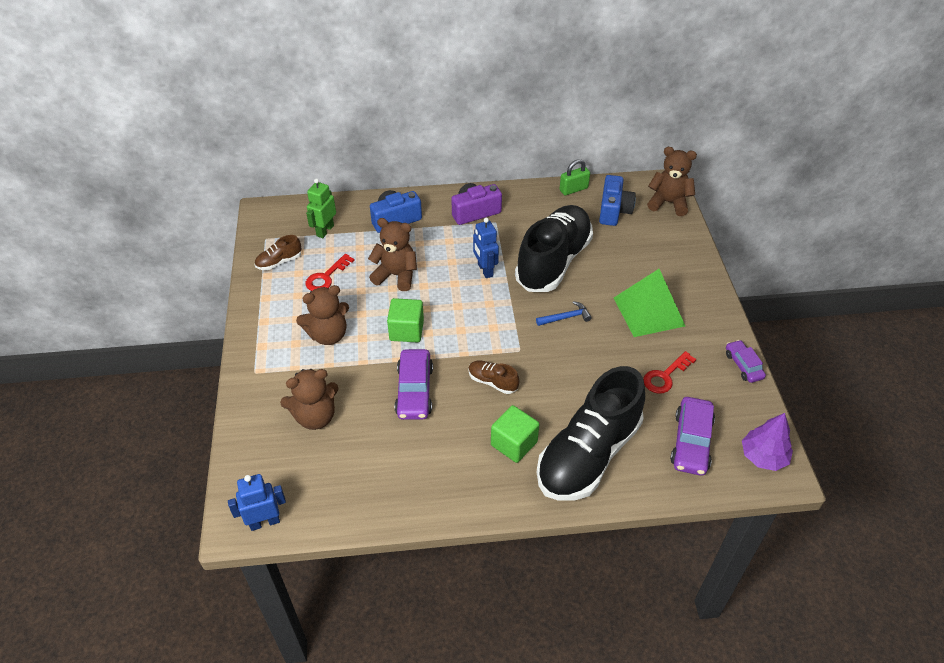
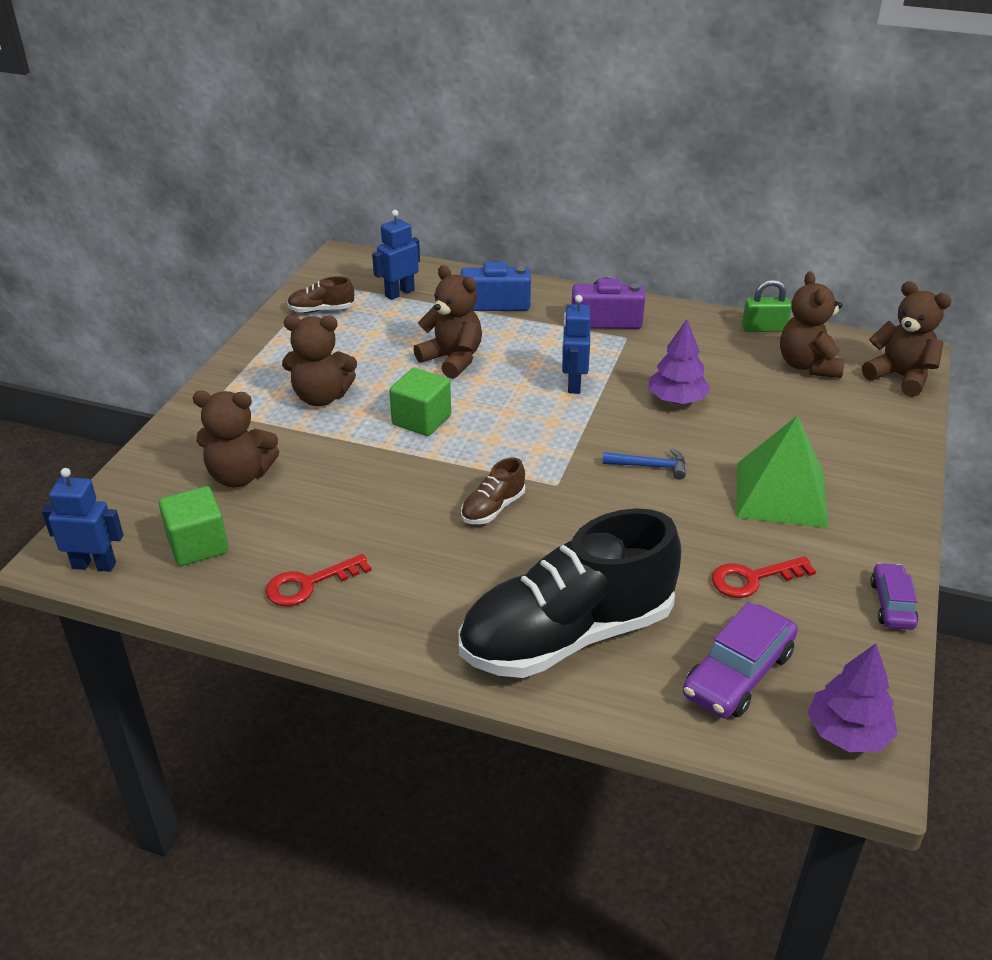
camera: 25 degrees right, 10 degrees down
(325, 230) = (399, 293): green robot -> blue robot
(326, 277) = (365, 339): red key -> red key (309, 584)
(414, 391) = (382, 486): purple car -> none
(492, 382) = (493, 508): brown shoe -> brown shoe turned 105 degrees counterclockwise
(514, 443) = (470, 587): green cube -> green cube (198, 545)
(553, 262) = (677, 400): black shoe -> purple tree
(613, 211) = (807, 365): blue camera -> brown teddy bear

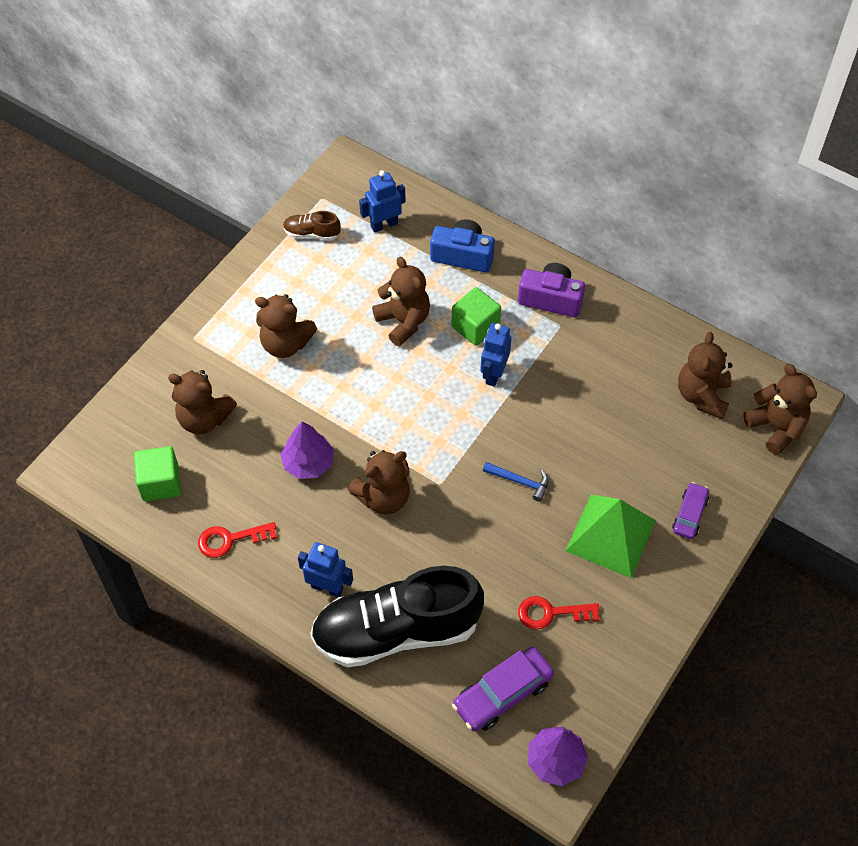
camera: 15 degrees right, 20 degrees up
(94, 565) = (86, 485): blue robot -> blue robot (327, 587)
(421, 420) = (357, 388): green cube -> green cube (475, 327)
(493, 508) = (383, 497): brown shoe -> brown teddy bear
(677, 400) = (572, 412): purple tree -> purple tree (308, 463)
(764, 328) = (686, 340): green padlock -> none
(892, 604) = (643, 662): purple car -> purple car (689, 514)

